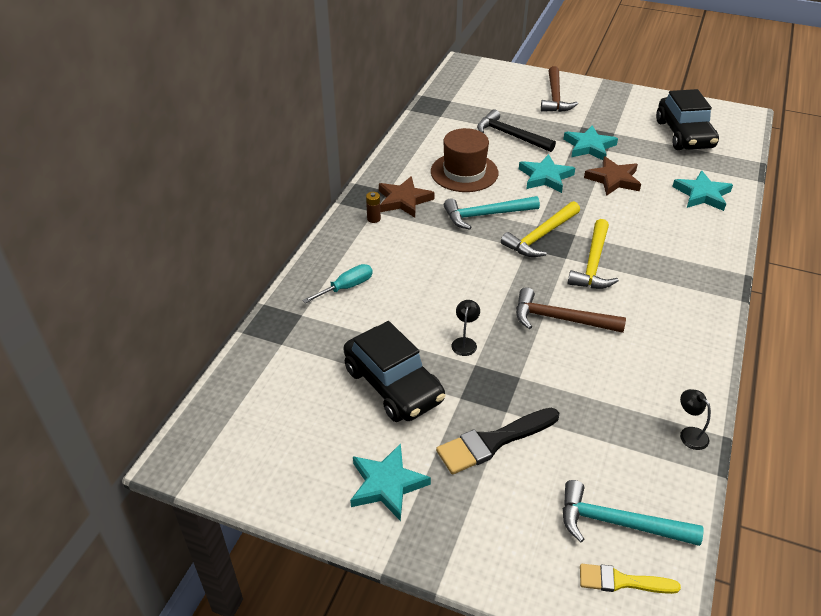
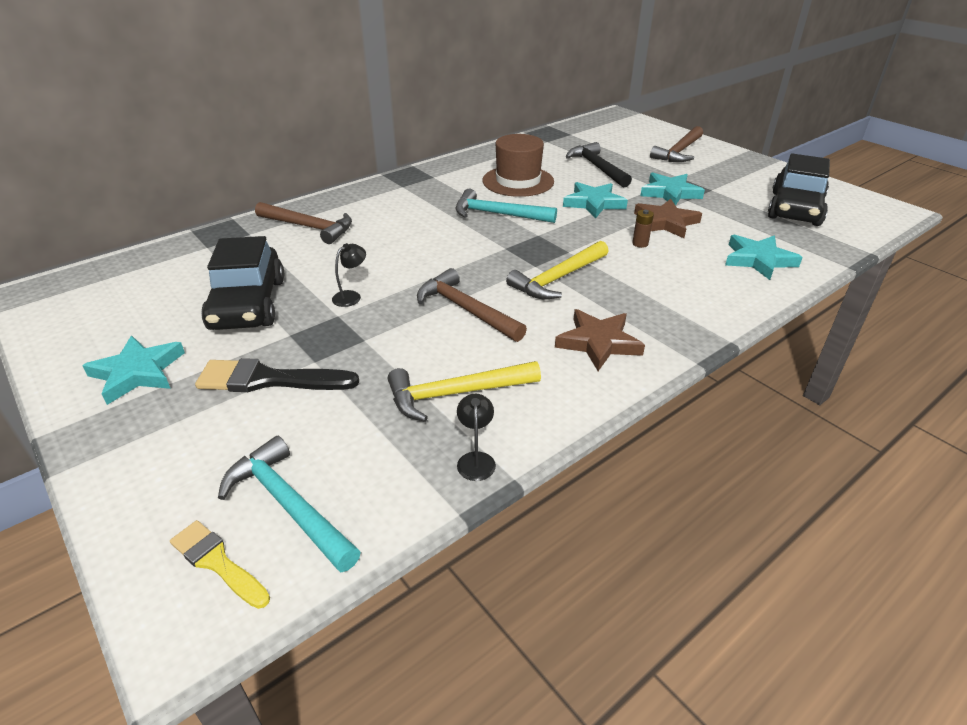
camera: 30 degrees right, 5 degrees down
(346, 287) = (309, 227): turquoise screwdriver -> brown hammer
(373, 219) = (395, 191): brown battery -> brown battery (640, 244)
(403, 200) = (437, 186): brown star -> brown star (598, 343)
(540, 236) = (530, 243): yellow hammer -> yellow hammer (455, 394)

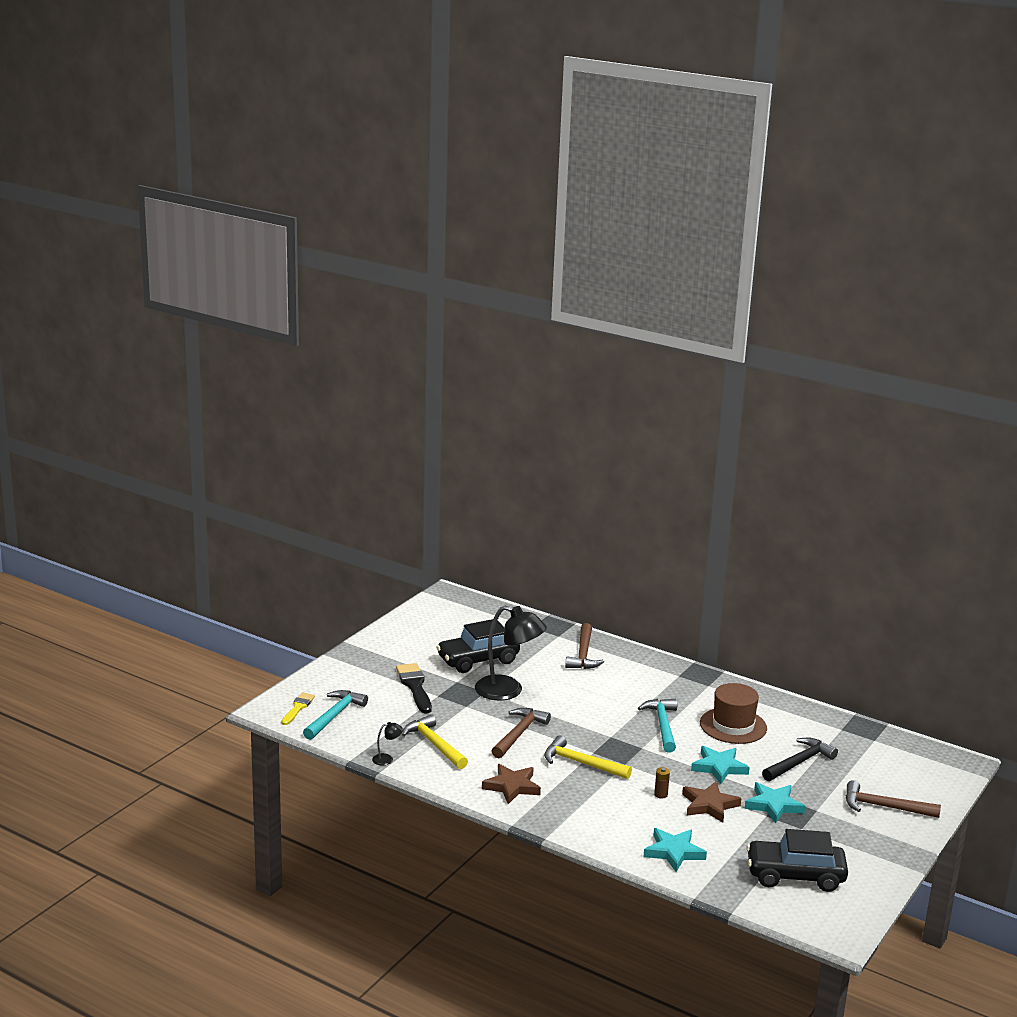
camera: 70 degrees right, 15 degrees down
(137, 372) = (400, 649): turquoise star -> none
(351, 296) = (508, 691): black lamp -> black lamp, size x2.46

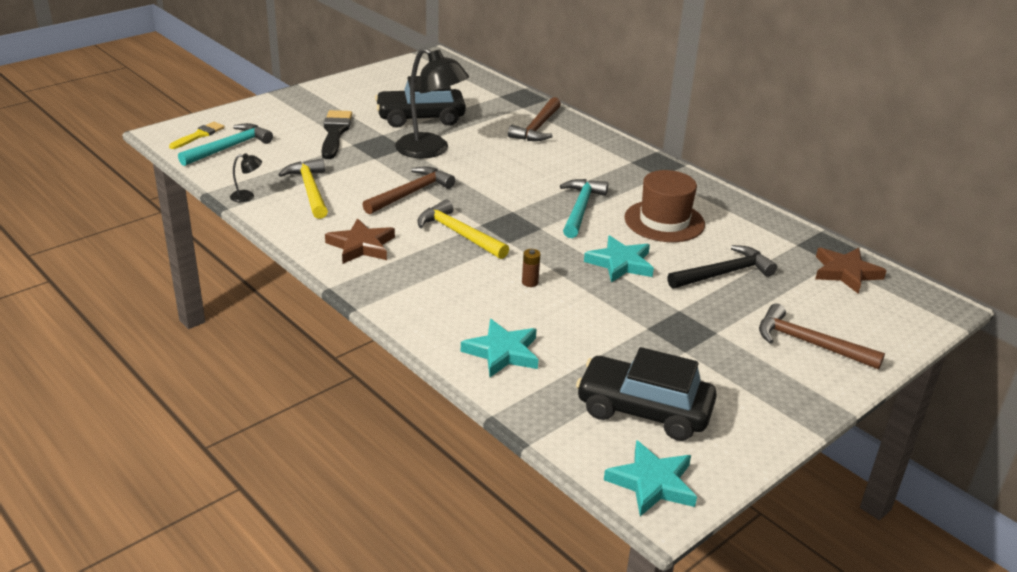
camera: 15 degrees right, 10 degrees up
(709, 805) = (582, 304): brown star -> brown star (845, 273)
(773, 805) = (664, 317): turquoise star -> turquoise star (652, 483)

